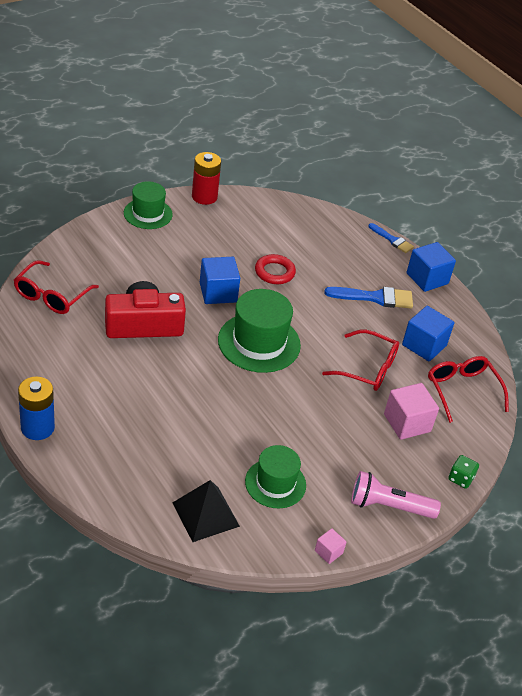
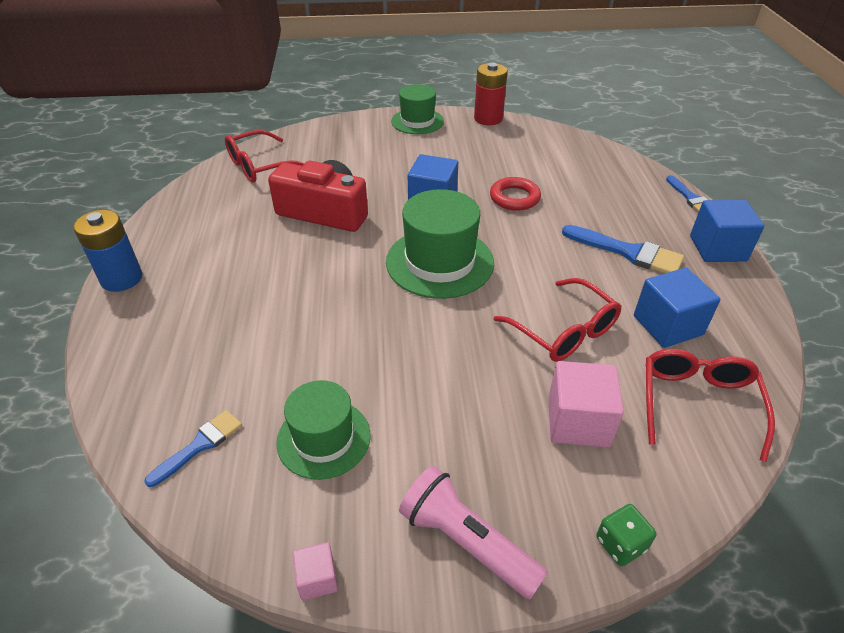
camera: 35 degrees right, 0 degrees up
(206, 514) = (200, 445): black pyramid -> blue brush

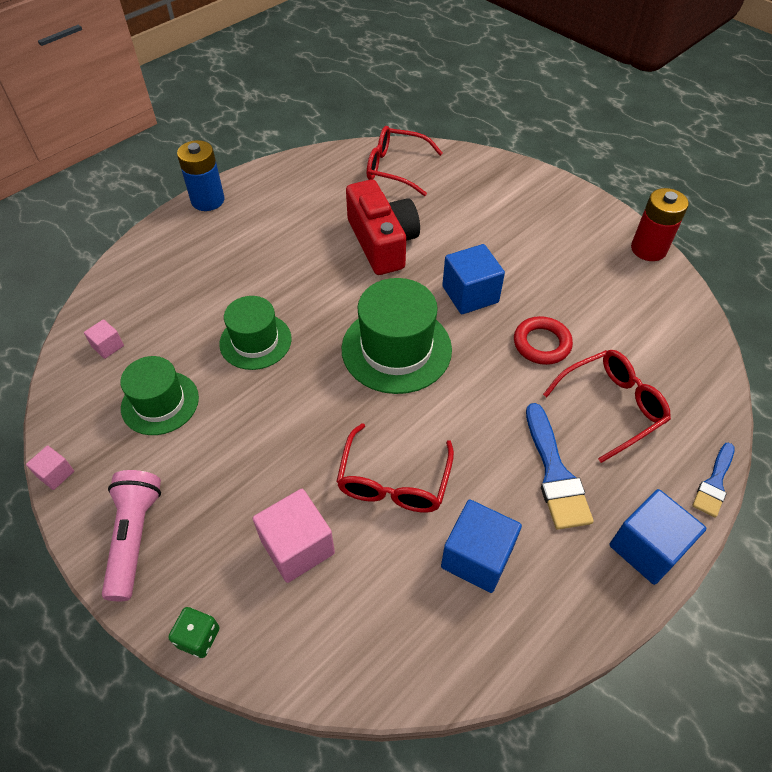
camera: 50 degrees right, 10 degrees up
(200, 445) = (108, 346): blue brush -> pink cube
(417, 121) = (577, 208): green hat -> green hat (255, 341)
(697, 404) = (392, 628): red glasses -> red glasses (611, 407)

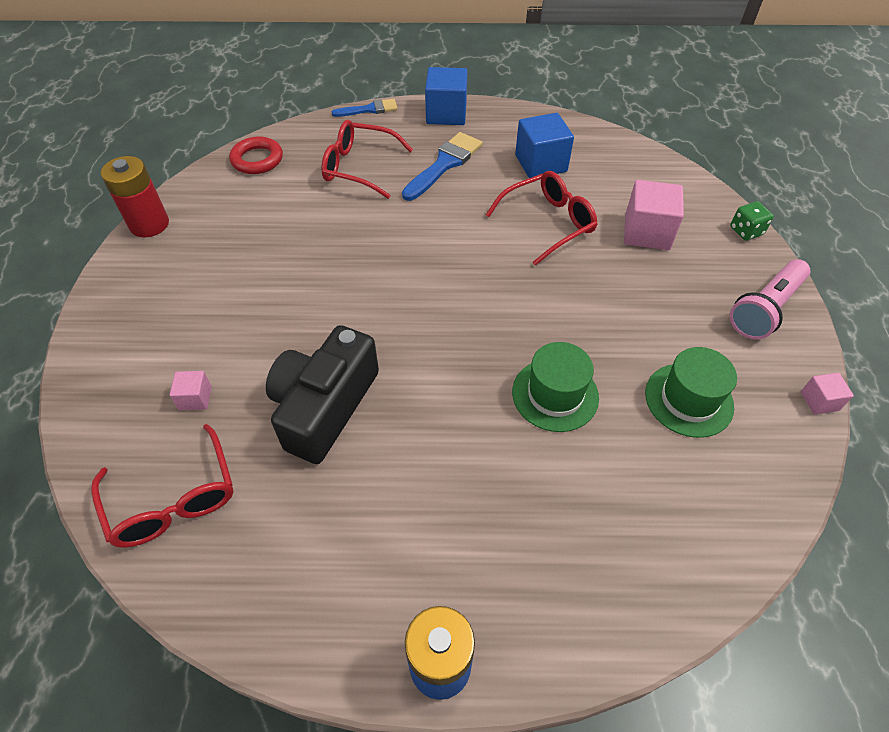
camera: 135 degrees left, 0 degrees up
(108, 346) = (714, 506): pink cube -> pink cube (195, 398)
(382, 242) = (324, 406): red camera -> black camera
(396, 349) = (443, 298): green hat -> none
(470, 294) = (328, 295): blue cube -> none
(541, 344) = (338, 225): red ring -> red ring (257, 159)

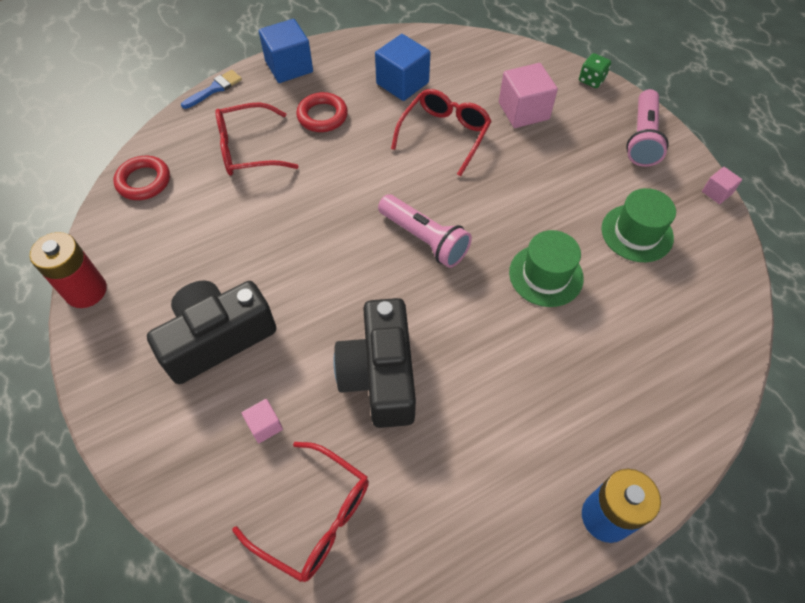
camera: 30 degrees left, 5 degrees up
(215, 308) = (217, 338): none -> black camera
(444, 164) = (322, 116): blue brush -> red ring
(457, 307) = (424, 239): none -> pink flashlight

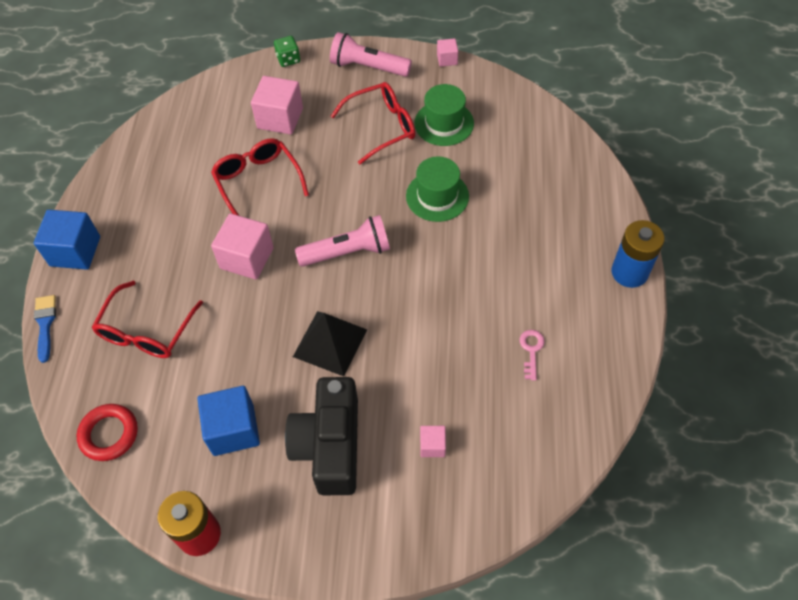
camera: 55 degrees left, 0 degrees up
(314, 517) = (526, 446): red glasses -> red glasses (381, 127)
(320, 280) = (330, 343): none -> black pyramid
(322, 116) = (159, 255): red ring -> none
(362, 172) = (247, 258): none -> pink cube
(380, 375) = (443, 345): black camera -> none
(402, 83) = (176, 179): blue cube -> blue cube (233, 429)
(430, 461) = (531, 350): none -> pink key
(642, 138) = (368, 67): pink flashlight -> pink flashlight turned 150 degrees clockwise

